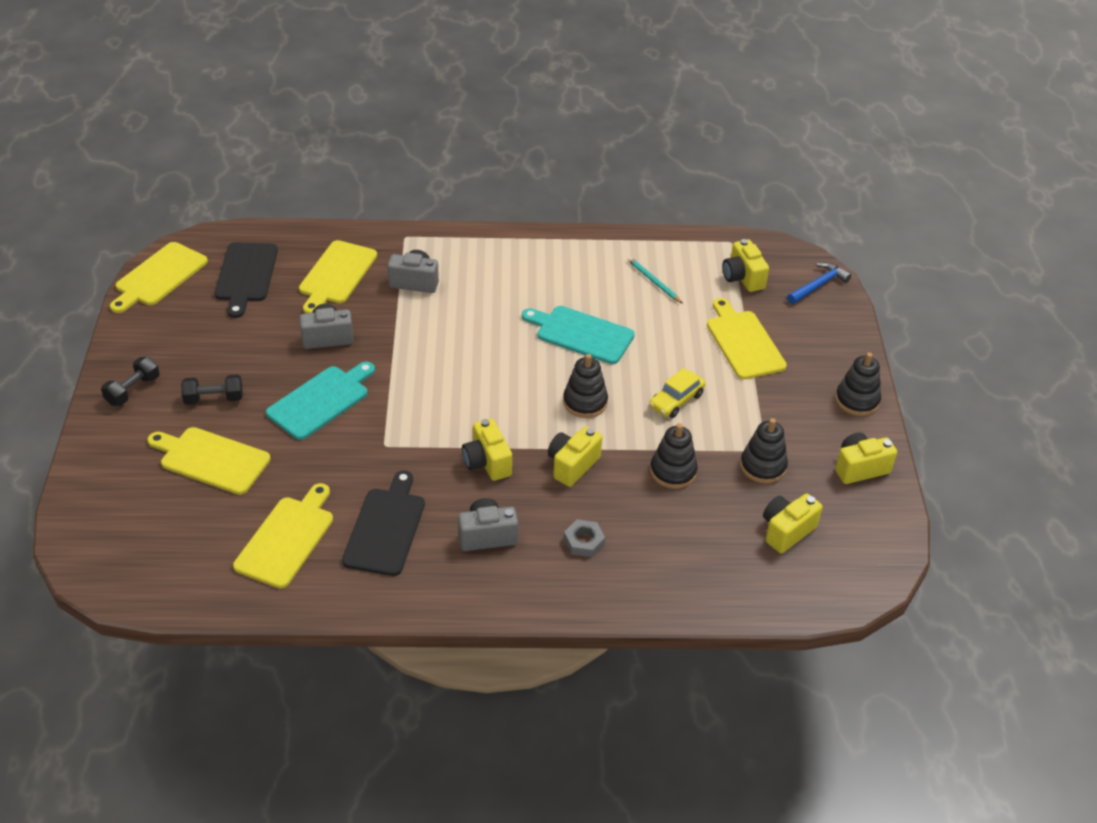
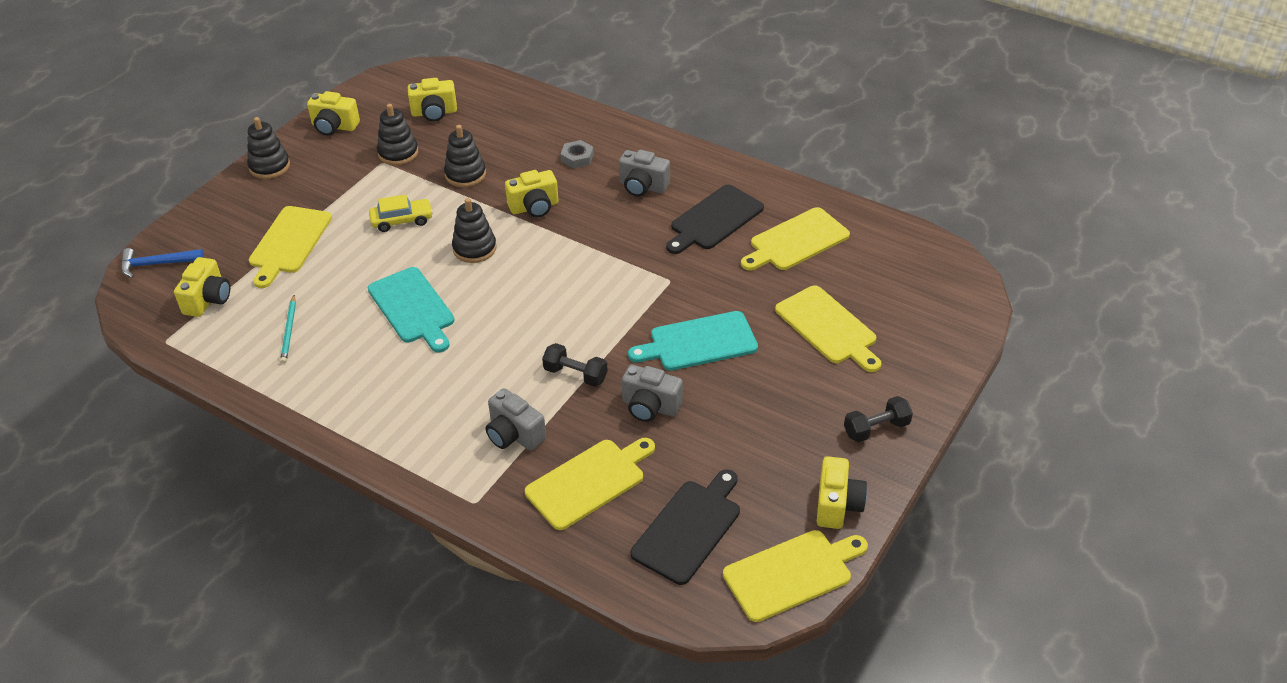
camera: 145 degrees left, 0 degrees up
(214, 399) = (799, 386): black dumbbell -> black dumbbell (575, 374)
(487, 462) = (598, 235): yellow camera -> yellow camera (837, 505)

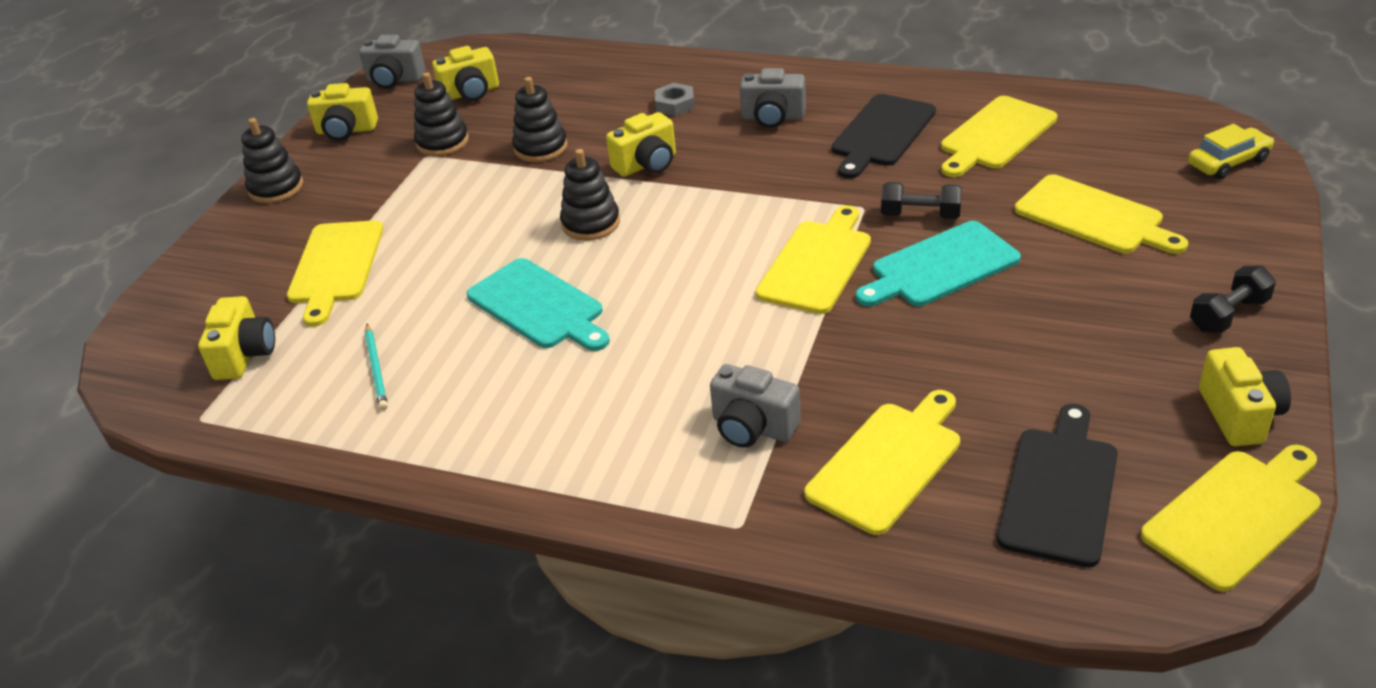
camera: 10 degrees left, 5 degrees down
(157, 264) = (156, 328): blue hammer -> none
(402, 220) = (480, 212): yellow car -> yellow car (1228, 162)
(575, 374) = (798, 337): black dumbbell -> black dumbbell (920, 215)
(615, 319) = (817, 263): none -> yellow cutting board
(650, 406) = (919, 353): grey camera -> grey camera (395, 80)

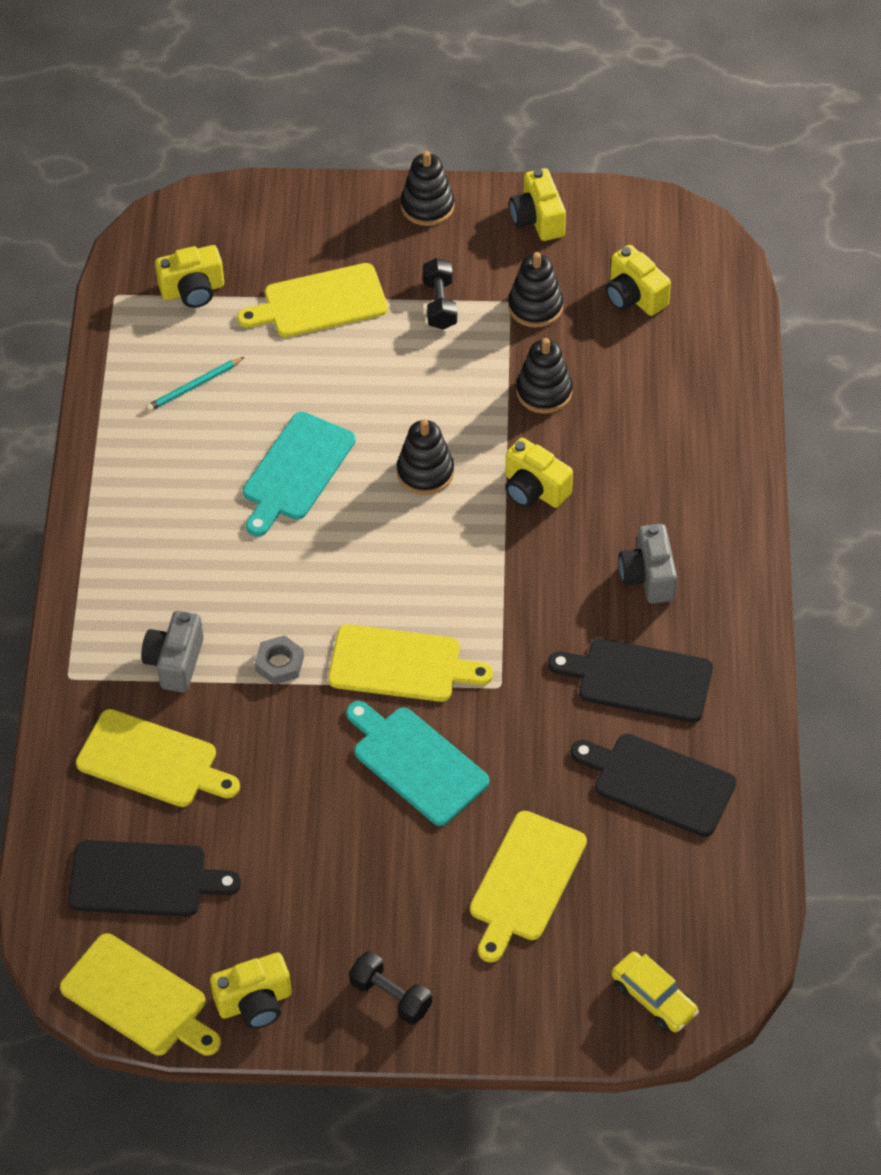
camera: 70 degrees right, 15 degrees up
(395, 80) = (644, 220): grey camera -> none
(675, 104) = (654, 483): grey nut -> grey nut (279, 663)
(920, 215) = (496, 735): black dumbbell -> black dumbbell (439, 304)
(995, 135) = (658, 783): yellow cutting board -> black cutting board

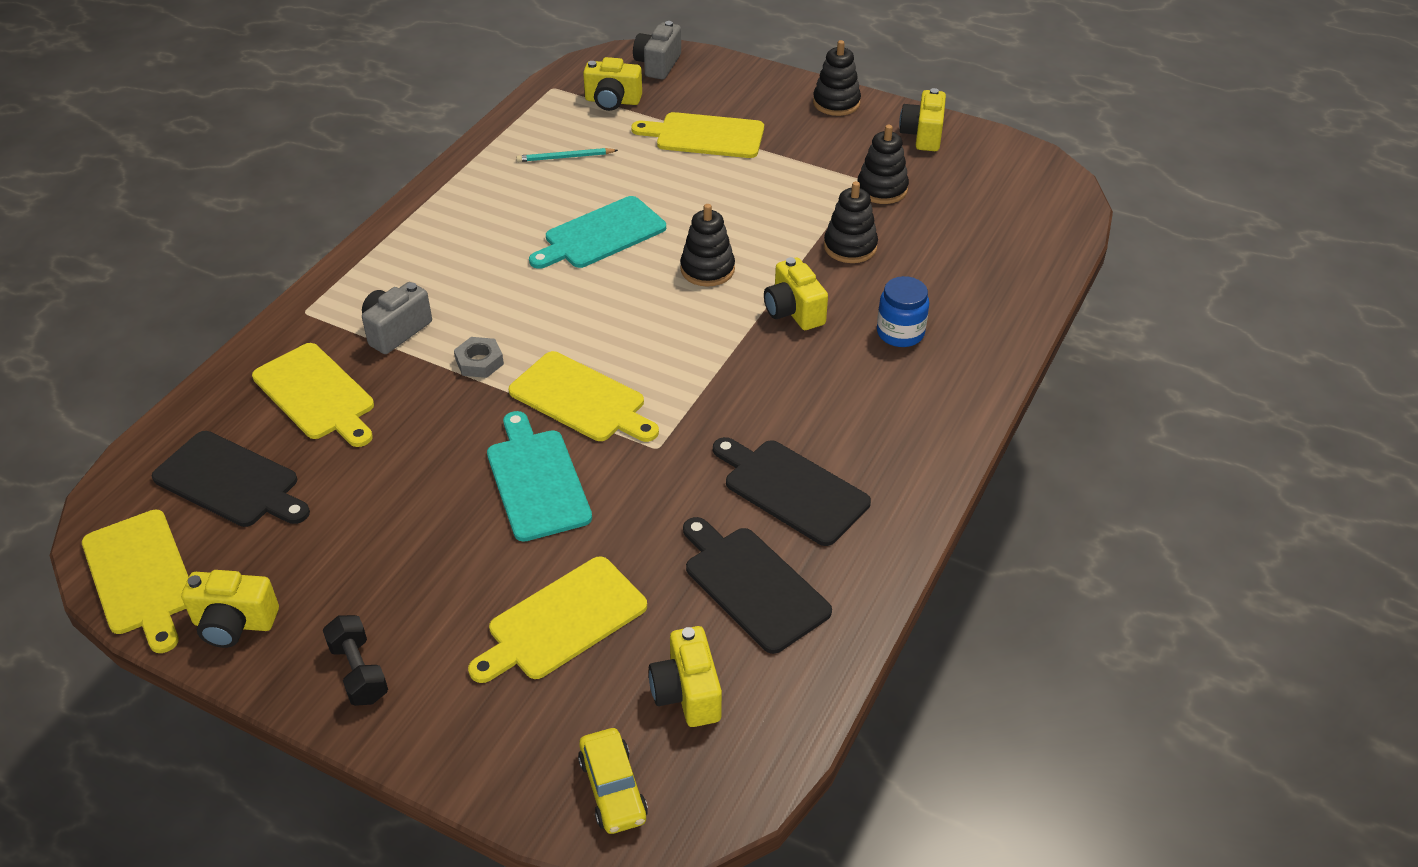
camera: 25 degrees right, 10 degrees down
(439, 304) = (802, 164): black dumbbell -> none
(634, 296) = (973, 207): yellow camera -> yellow camera (687, 693)
(643, 475) = (900, 333): none -> blue jar
(648, 576) = (855, 410): grey camera -> grey camera (658, 65)

